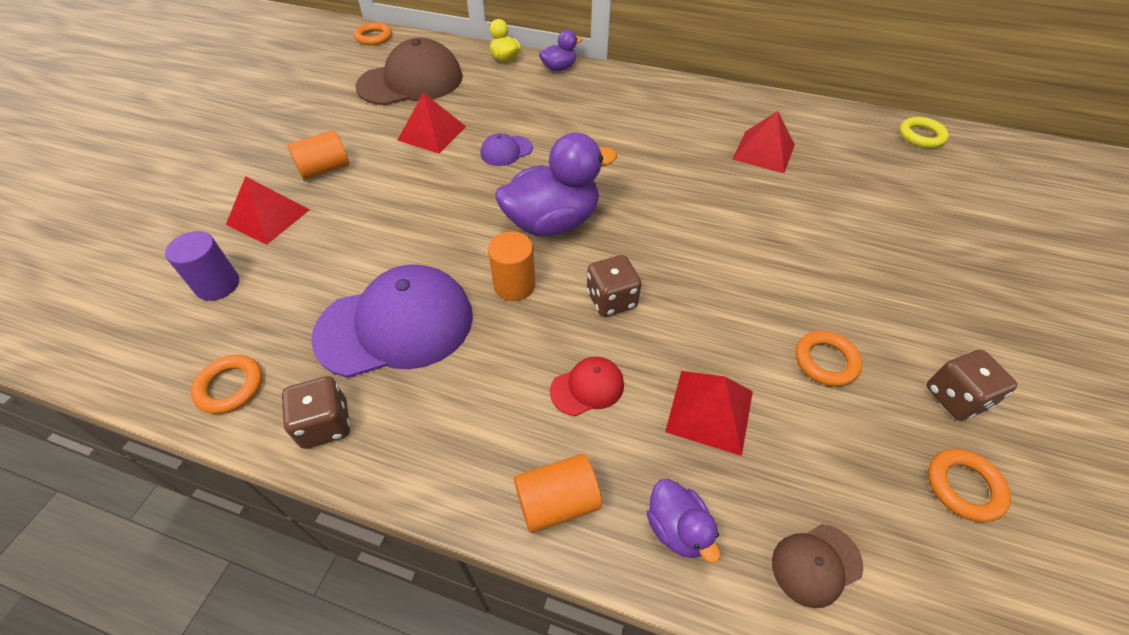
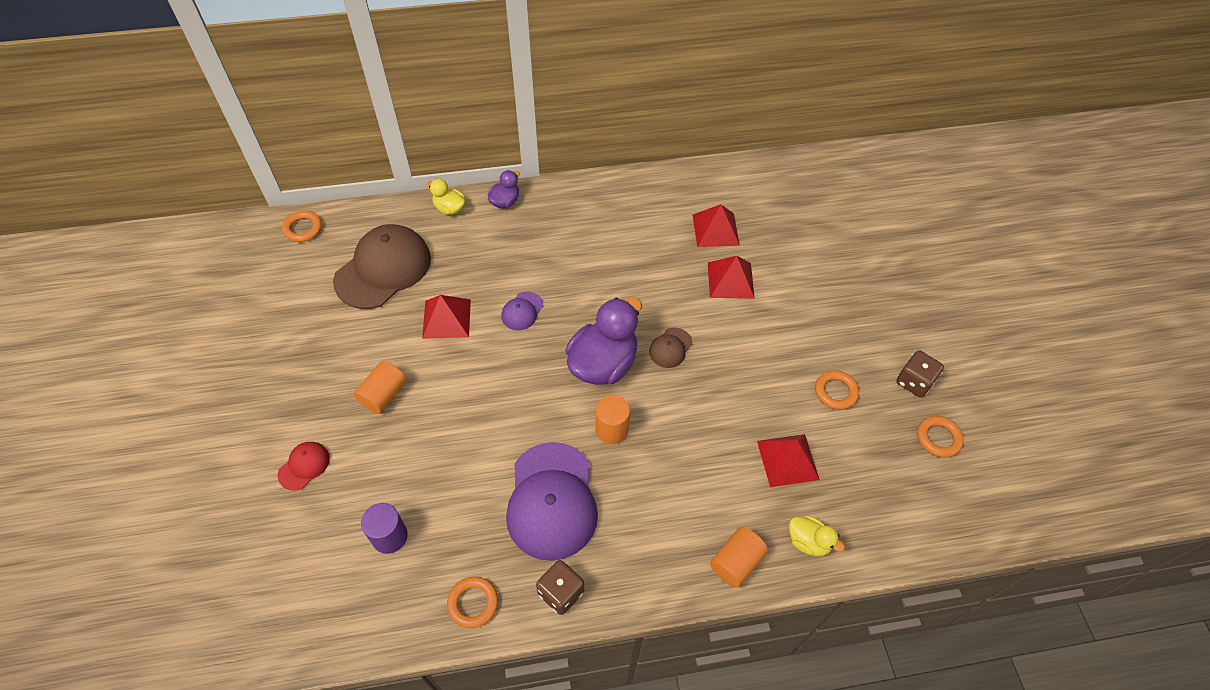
camera: 30 degrees left, 5 degrees up
(268, 217) = (375, 461): red pyramid -> red pyramid (730, 280)
(395, 325) = (552, 501): purple cap -> purple cap turned 135 degrees clockwise
(587, 387) = (708, 481): red cap -> red cap (304, 466)
(611, 300) = (684, 409): brown dice -> none
(677, 528) = (808, 541): purple duck -> yellow duck
(816, 564) = (886, 523): brown cap -> brown cap (670, 348)
(921, 136) = (815, 169): yellow ring -> none

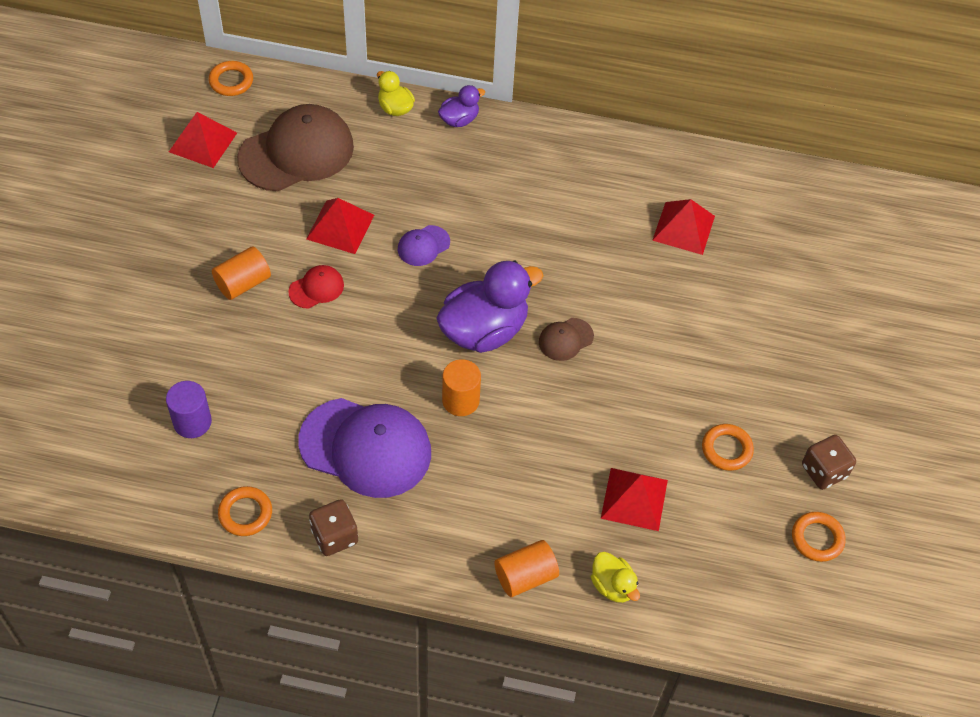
camera: 20 degrees right, 0 degrees up
(304, 466) = (138, 325): red cap -> red cap (316, 288)
(552, 501) = (366, 447): purple cap -> purple cap turned 90 degrees counterclockwise
(730, 280) = (671, 289): red pyramid -> red pyramid (203, 142)

